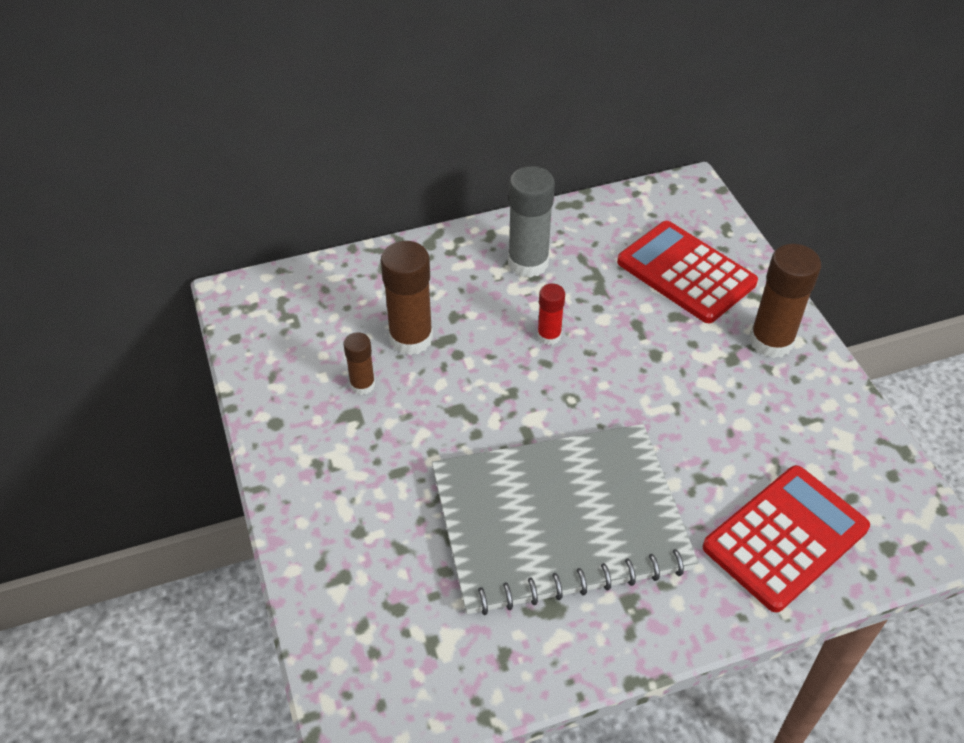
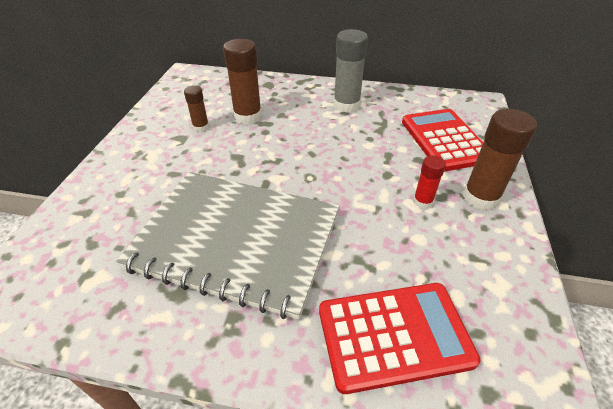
camera: 30 degrees right, 5 degrees down
(549, 336) = (326, 141): red glue stick -> red glue stick (423, 201)

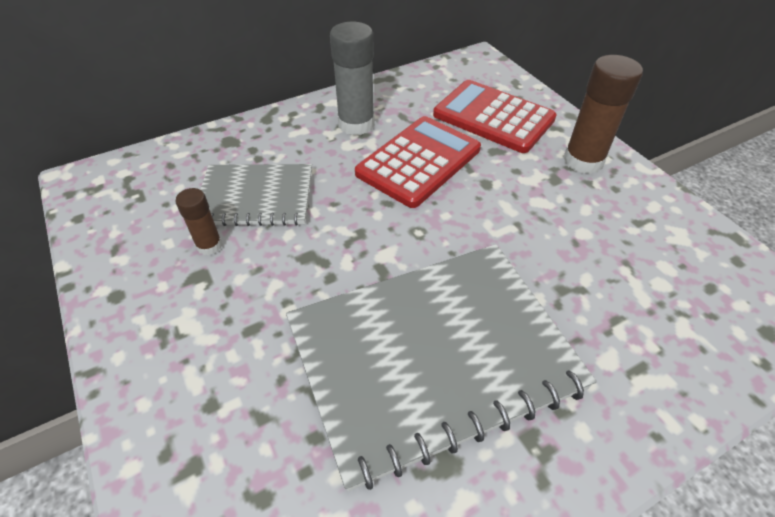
camera: 40 degrees left, 5 degrees up
(248, 116) = (255, 197): brown glue stick -> grey notebook
(394, 335) = (666, 338): red calculator -> red calculator (418, 161)
(423, 201) = (546, 193): red glue stick -> none

